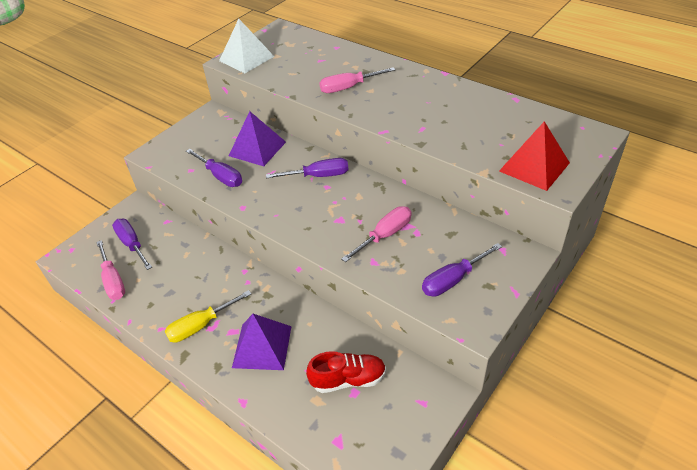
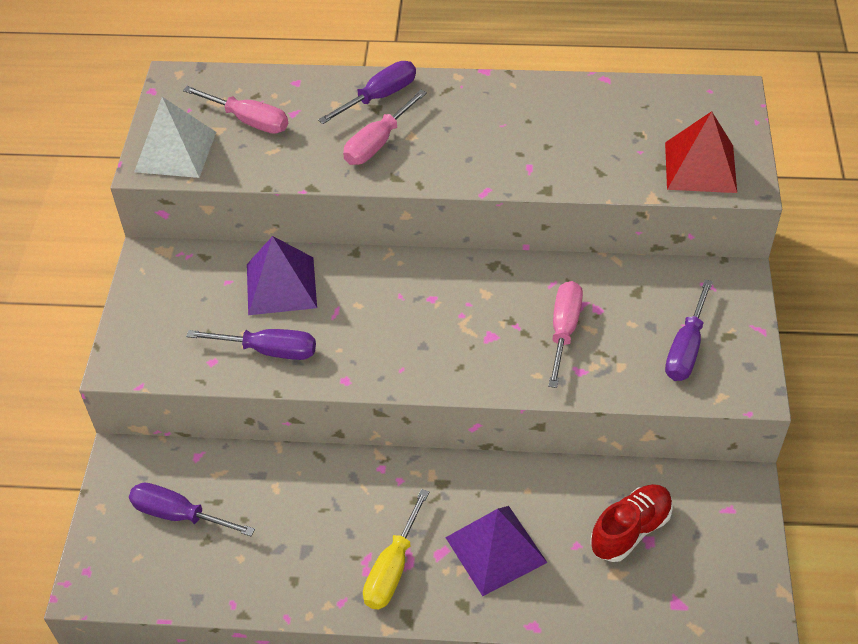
camera: 35 degrees left, 5 degrees up
(113, 280) = (204, 578): pink screwdriver -> pink screwdriver (248, 121)
(318, 176) = (407, 288): purple screwdriver -> purple screwdriver (379, 97)

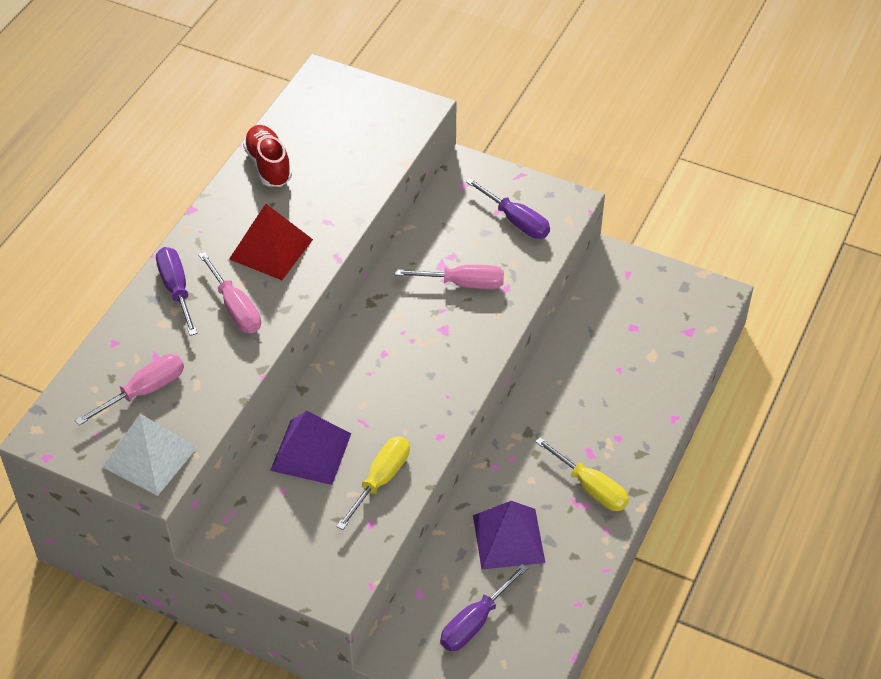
camera: 70 degrees left, 0 degrees up
(268, 350) = (380, 480): purple screwdriver -> yellow screwdriver
(496, 549) = (602, 418): purple pyramid -> purple pyramid (508, 538)
(563, 331) = (463, 283): pink screwdriver -> pink screwdriver turned 150 degrees clockwise
(630, 530) = (620, 334): red shoe -> red shoe (268, 165)
(700, 167) = (389, 125): red pyramid -> red pyramid (271, 249)

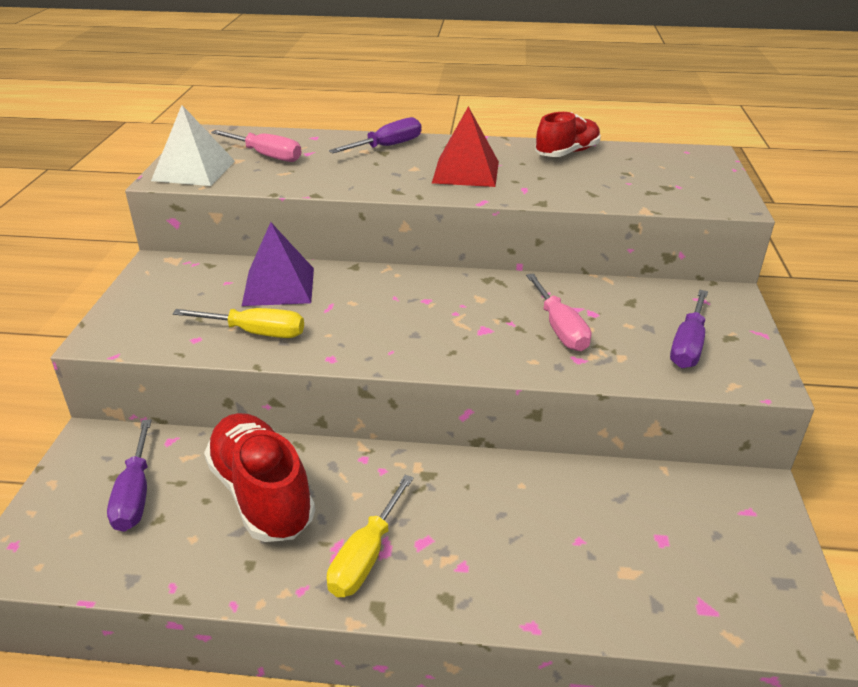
camera: 70 degrees right, 15 degrees down
(235, 307) = (383, 171): pink screwdriver -> none
(475, 622) = (135, 493): purple screwdriver -> purple screwdriver turned 120 degrees counterclockwise
(508, 538) = (261, 494): purple pyramid -> red shoe

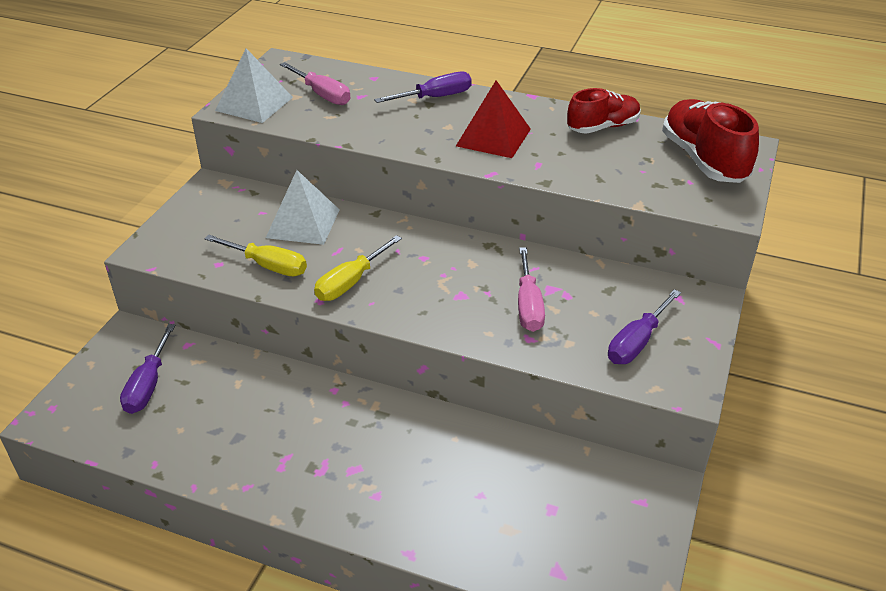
camera: 15 degrees right, 5 degrees up
(261, 494) = (243, 404): red shoe -> red shoe (703, 160)
(279, 286) = (303, 223): purple pyramid -> white pyramid
(366, 555) = (305, 470): yellow screwdriver -> yellow screwdriver (351, 282)

